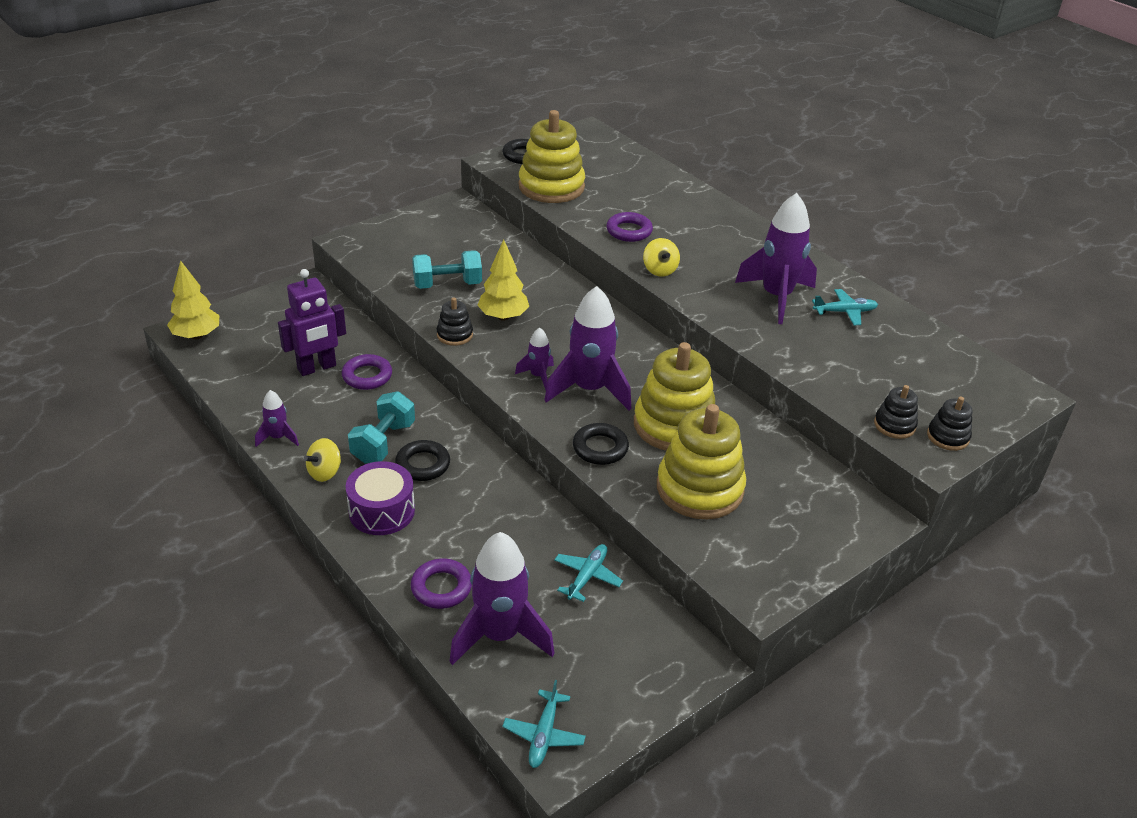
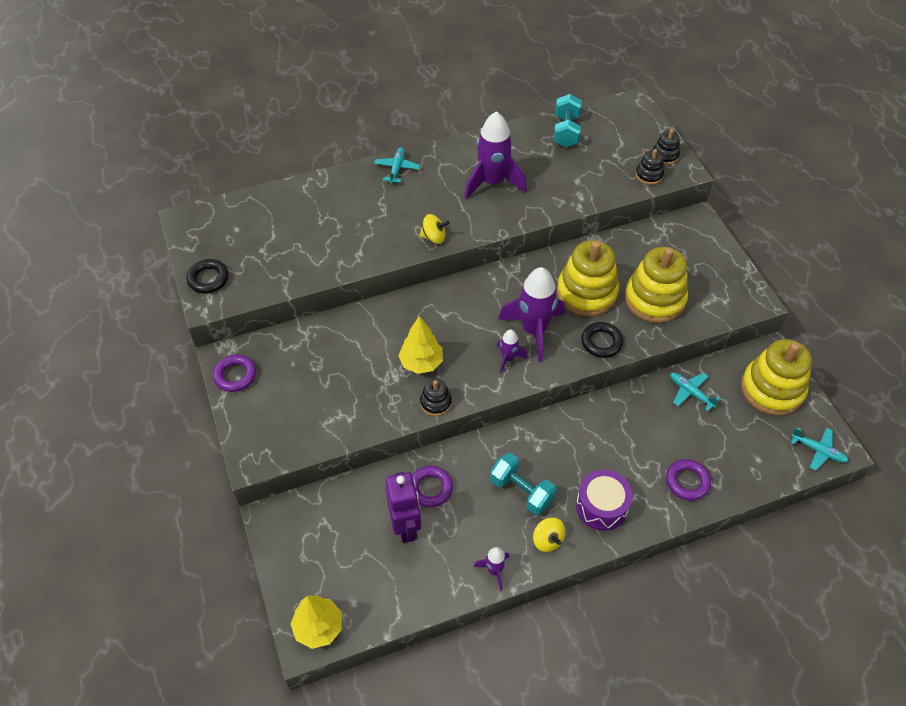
camera: 70 degrees left, 15 degrees up
(423, 464) = (555, 468): black ring -> none
(447, 284) = (359, 392): turquoise dumbbell -> turquoise dumbbell (566, 131)
(500, 635) = (736, 456): purple rocket -> none
(551, 187) = (275, 272): yellow stacking toy -> yellow stacking toy (772, 389)
(629, 231) = (370, 240): purple ring -> purple ring (235, 375)
(844, 312) = (522, 153): turquoise plane -> turquoise plane (397, 168)

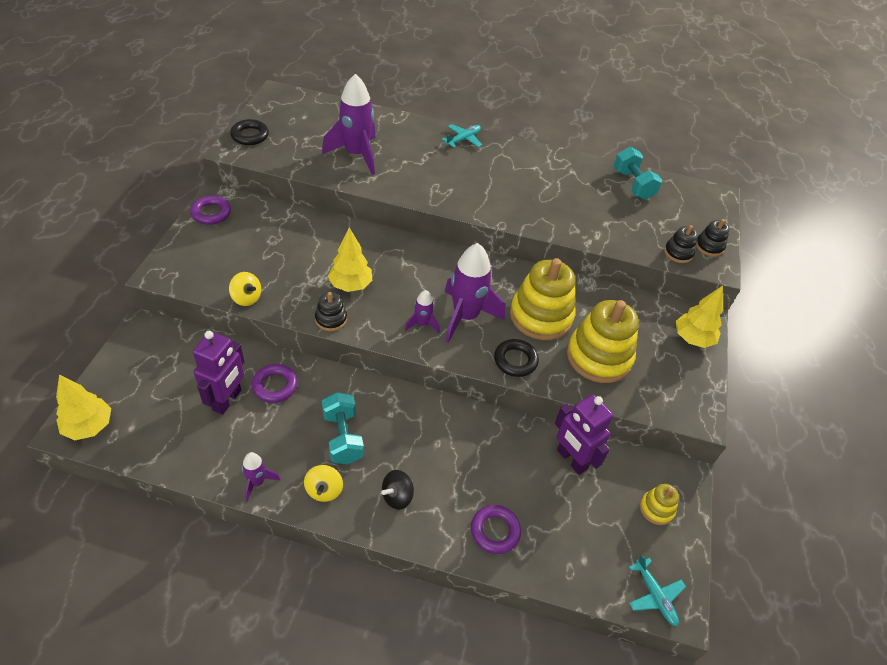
camera: 30 degrees right, 5 degrees down
(434, 237) = (442, 198): yellow spinning top -> yellow spinning top (246, 298)
(492, 182) = (530, 187): purple rocket -> purple rocket (356, 154)
(566, 131) = (632, 184): turquoise dumbbell -> turquoise dumbbell turned 60 degrees counterclockwise
(601, 506) = (397, 496): purple drum -> black spinning top
(690, 392) = (571, 459): turquoise plane -> purple robot
(703, 241) = (692, 339): none -> yellow tree
(772, 389) = (656, 509): yellow stacking toy -> yellow stacking toy, size x0.48

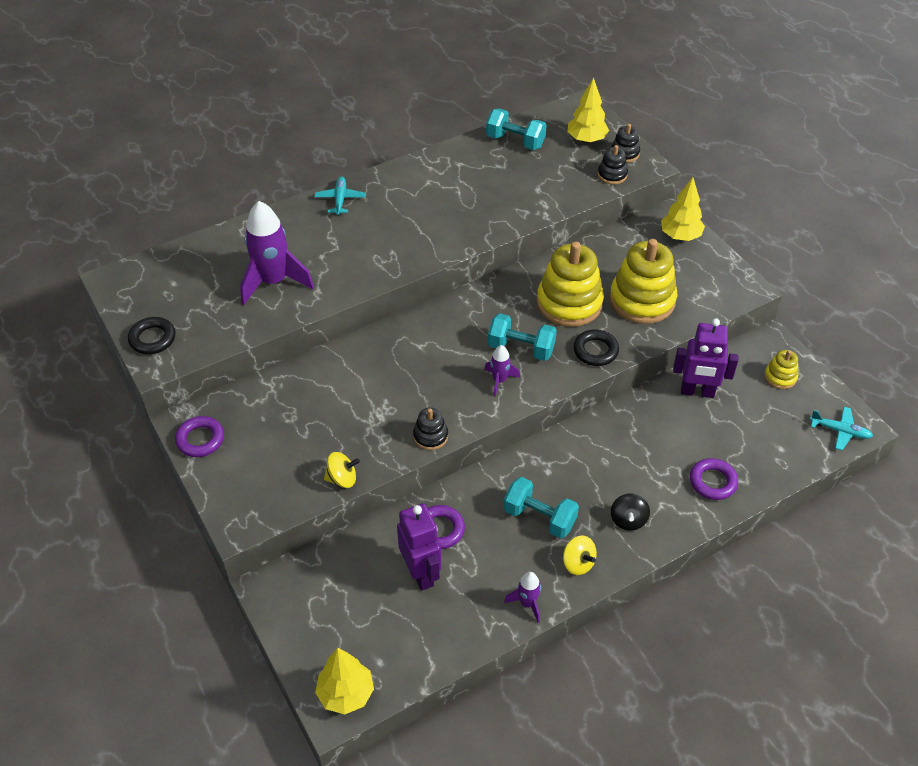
camera: 40 degrees left, 0 degrees up
(350, 285) = (406, 398): yellow tree -> yellow tree (586, 139)
(465, 317) = (521, 348): purple rocket -> turquoise dumbbell

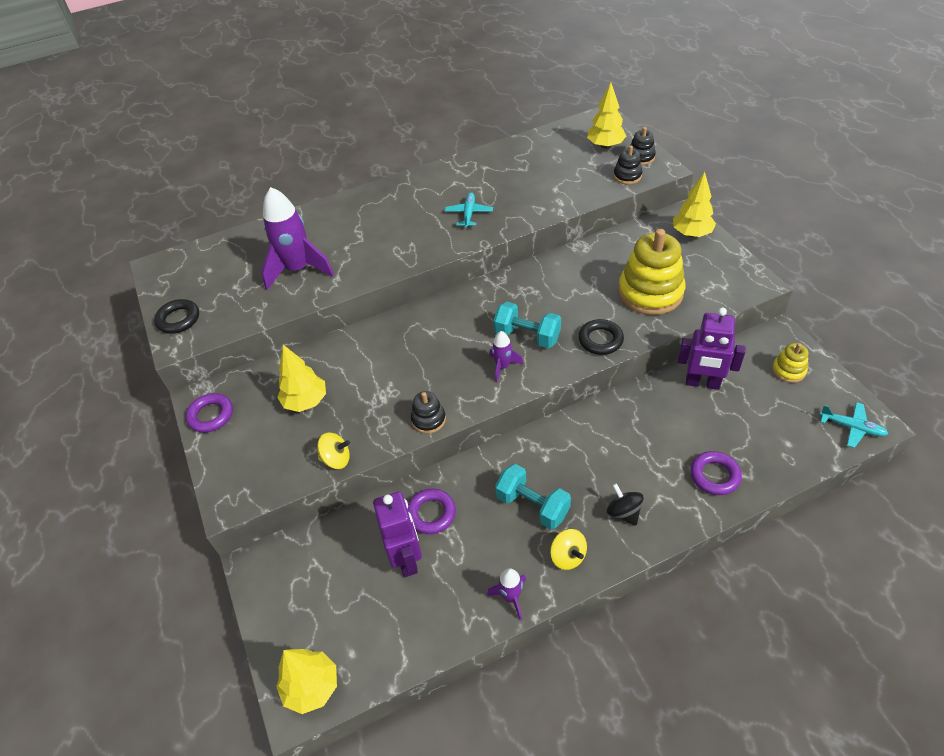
camera: 10 degrees right, 0 degrees up
(299, 422) = (306, 401): none -> yellow tree
(340, 199) = (372, 198): turquoise plane -> turquoise plane (469, 214)
(515, 141) = (538, 148): turquoise dumbbell -> none
(569, 303) = (578, 294): yellow stacking toy -> none
(628, 520) = (623, 512): black spinning top -> black spinning top turned 135 degrees clockwise

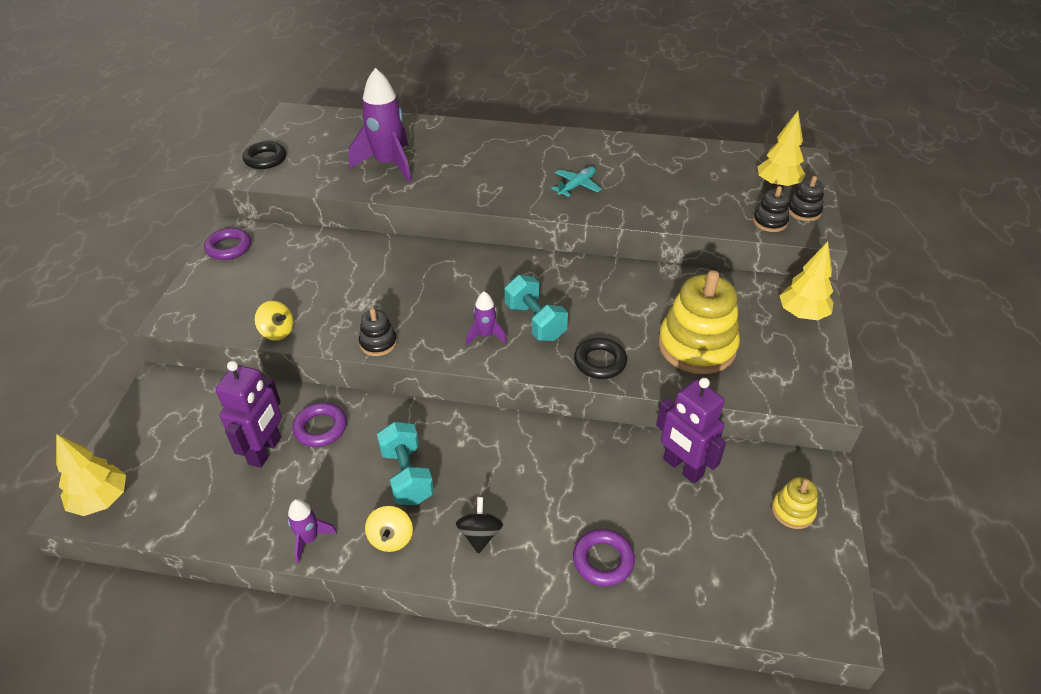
camera: 30 degrees right, 5 degrees down
(306, 401) = (303, 275): yellow tree -> none
(851, 427) = (808, 612): turquoise plane -> none

